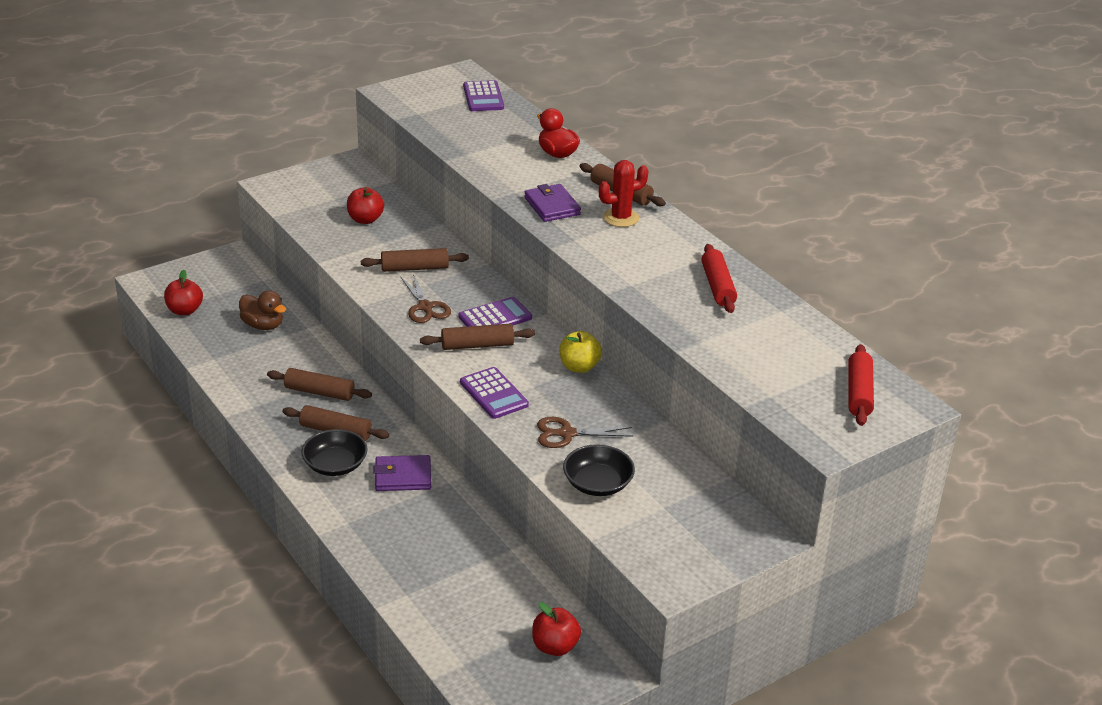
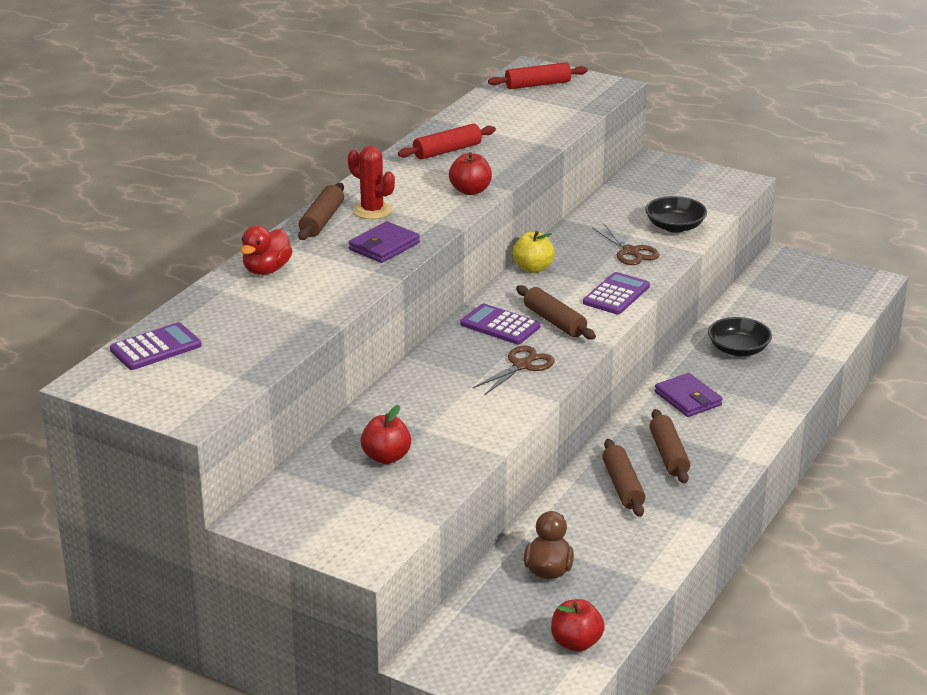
camera: 115 degrees left, 5 degrees down
(335, 465) = (713, 438): black bowl -> black bowl (738, 349)
(415, 268) = (457, 393): brown rolling pin -> none
(555, 646) = (786, 283): red apple -> red apple (470, 191)

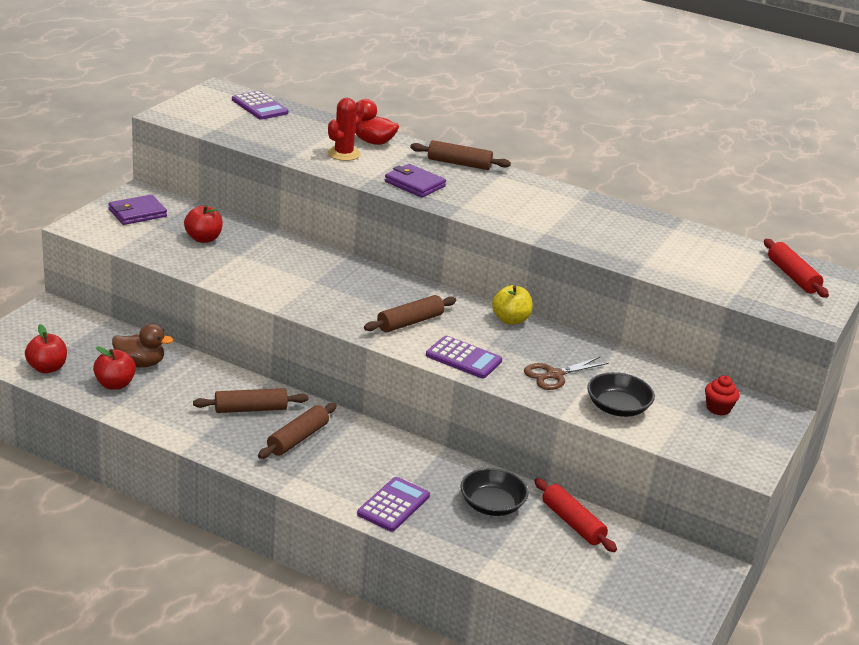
camera: 85 degrees right, 0 degrees up
(372, 211) = (480, 183): red cactus -> red cactus (343, 154)
(447, 151) = (610, 220): red rolling pin -> red rolling pin (572, 523)
(470, 191) = (527, 225): red apple -> red apple (115, 384)
(500, 325) = (402, 296): purple calculator -> purple calculator (393, 505)
(522, 366) = (333, 301): brown scissors -> none
(657, 184) = (718, 408): none -> red cupcake
(668, 455) = (298, 439): brown rolling pin -> brown rolling pin turned 45 degrees counterclockwise
(688, 399) = (394, 461): purple wallet -> purple wallet (137, 213)

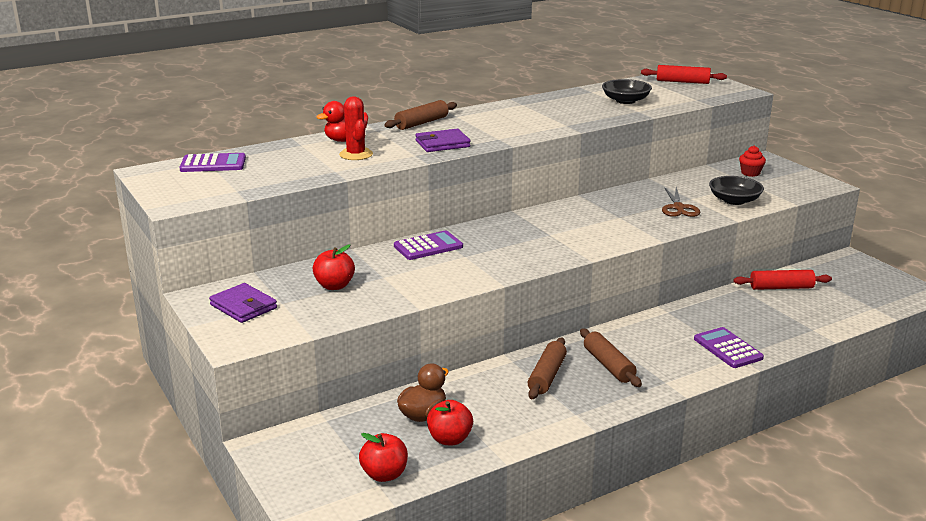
camera: 55 degrees left, 5 degrees down
(137, 213) = (243, 306): purple wallet -> purple wallet turned 45 degrees counterclockwise
(410, 322) = (565, 236): brown rolling pin -> none
(463, 358) = (634, 231): purple calculator -> purple calculator (428, 246)
(492, 505) = (746, 310): black bowl -> black bowl (625, 101)
(510, 320) = (589, 201): yellow apple -> none

